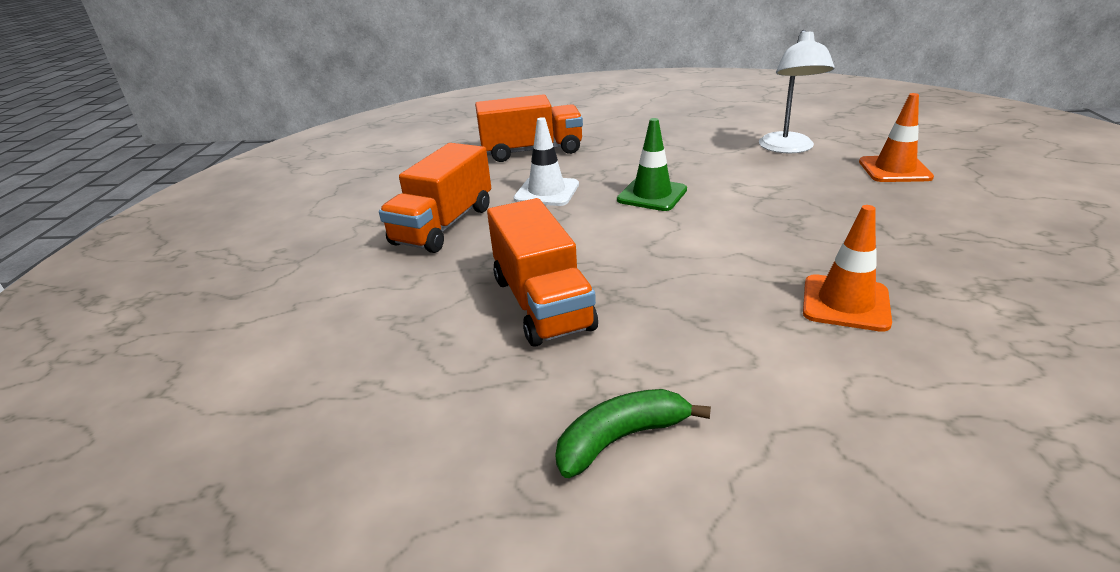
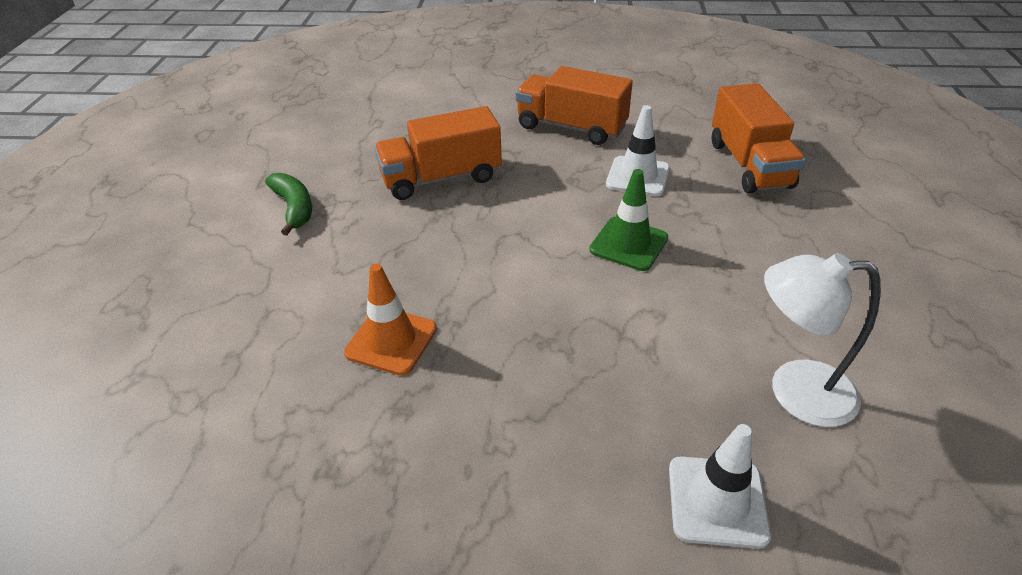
camera: 90 degrees right, 10 degrees up
(894, 170) = (717, 501): orange traffic cone -> white traffic cone

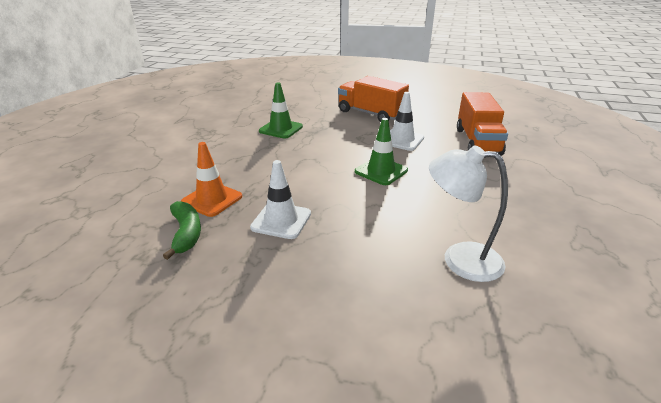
camera: 10 degrees right, 10 degrees down
(294, 208) = (189, 133): green banana -> green banana (186, 234)
(441, 178) = (281, 129): orange truck -> green traffic cone
(717, 501) = (379, 310): white traffic cone -> white traffic cone (281, 220)

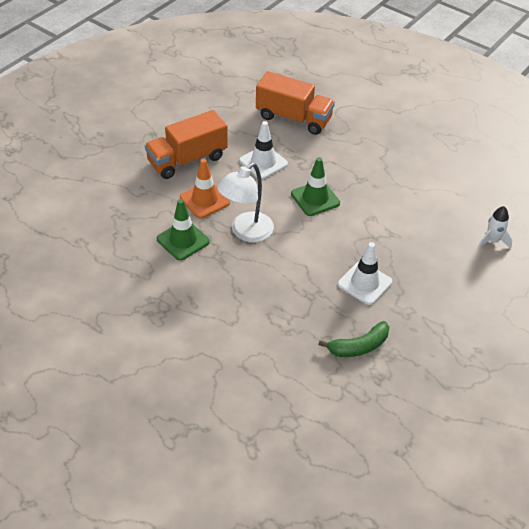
camera: 70 degrees left, 15 degrees up
(186, 234) = (359, 346): green banana -> green banana turned 150 degrees clockwise
(212, 199) = (311, 322): orange traffic cone -> orange traffic cone (204, 200)
(432, 316) = (492, 241): none -> white rocket
(460, 259) = (447, 205): white lamp -> white lamp (246, 232)

